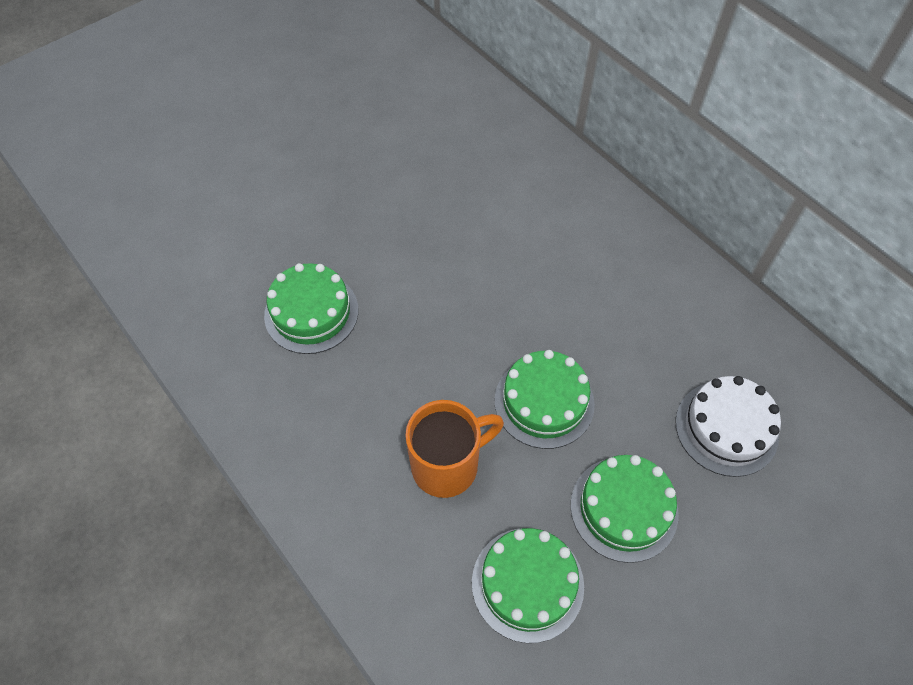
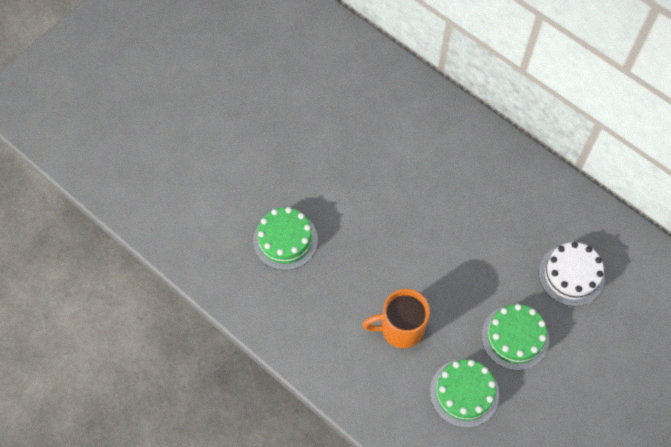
camera: 10 degrees left, 5 degrees up
(448, 465) = (400, 328): orange mug -> orange mug turned 150 degrees counterclockwise
(544, 402) = (453, 277): green cake -> none

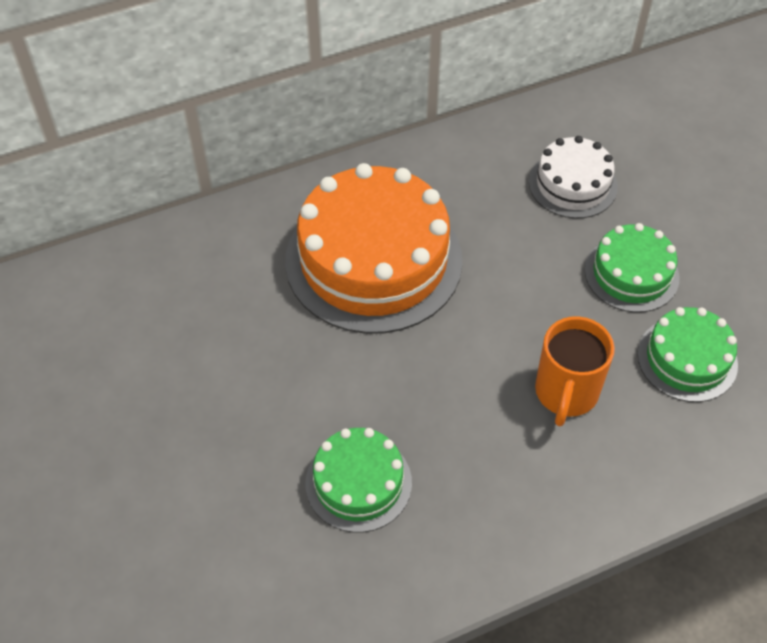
camera: 65 degrees left, 10 degrees down
(440, 182) = (373, 260): none -> orange cake

